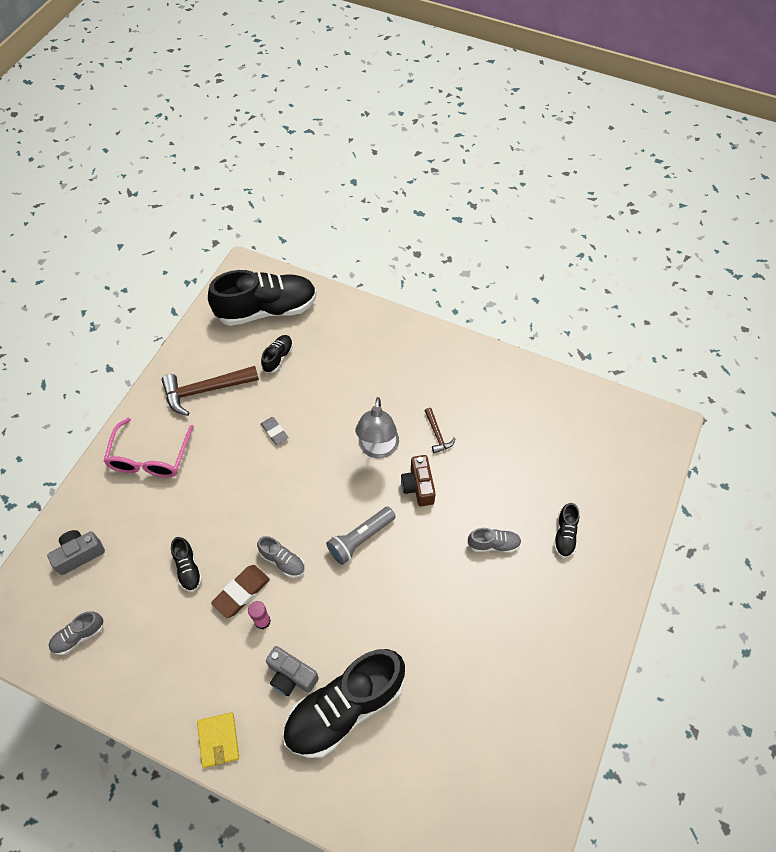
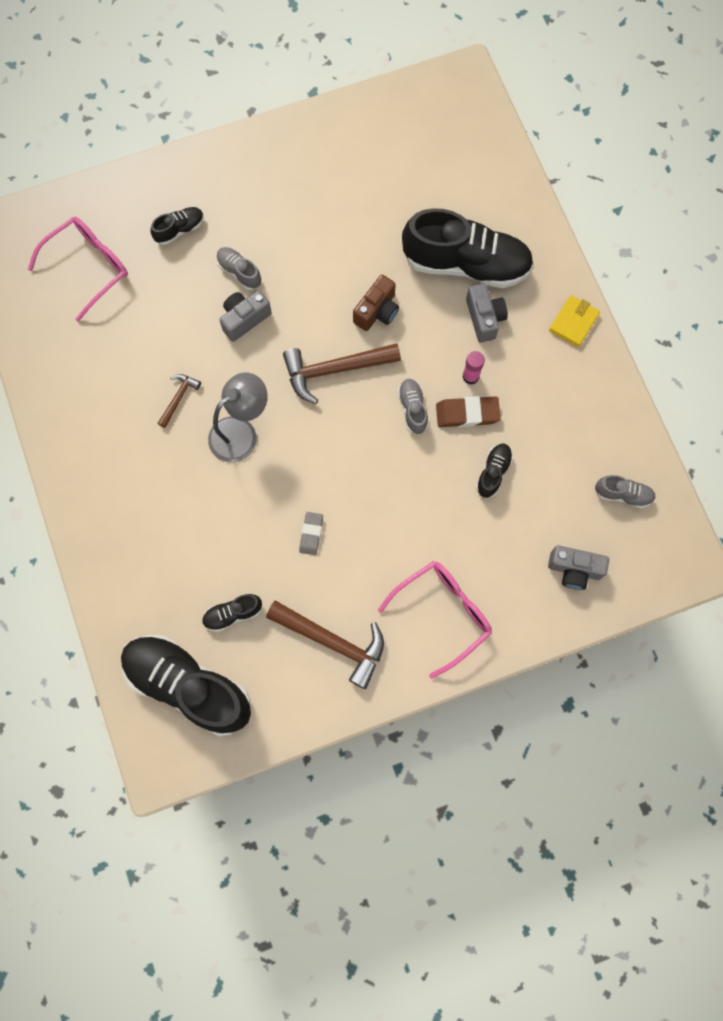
camera: 135 degrees left, 15 degrees up
(360, 539) = (335, 370): grey flashlight -> brown hammer
(418, 486) = (244, 369): brown camera -> brown camera (377, 311)
(454, 517) = (244, 319): none -> grey camera
(585, 458) = (89, 267): none -> pink glasses

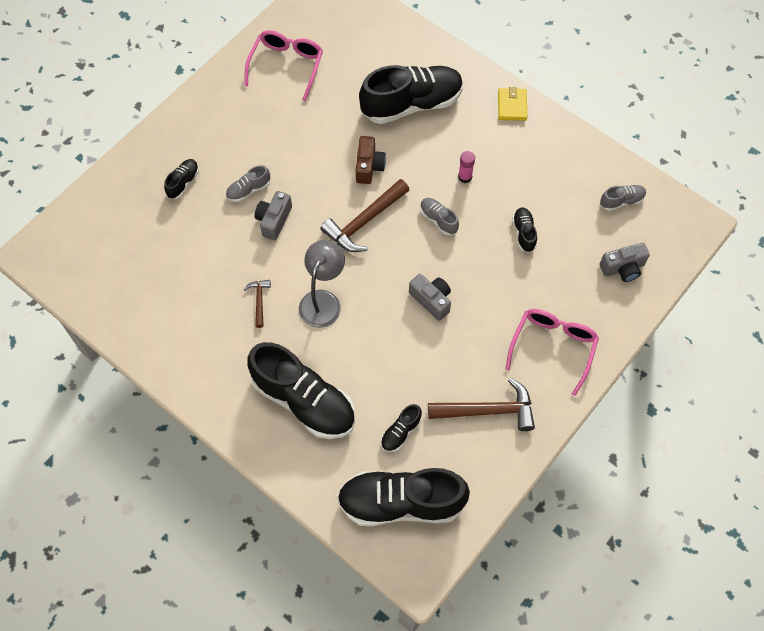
camera: 30 degrees left, 10 degrees down
(89, 267) = (128, 243): pink glasses -> pink glasses (287, 65)
(159, 527) = (304, 400): none -> black shoe
(239, 272) = (248, 190): grey shoe -> grey shoe turned 45 degrees counterclockwise
(311, 534) = (422, 344): grey eraser -> none
(467, 413) = (479, 203): brown eraser -> none
(484, 318) = (448, 133): grey camera -> grey camera (431, 300)

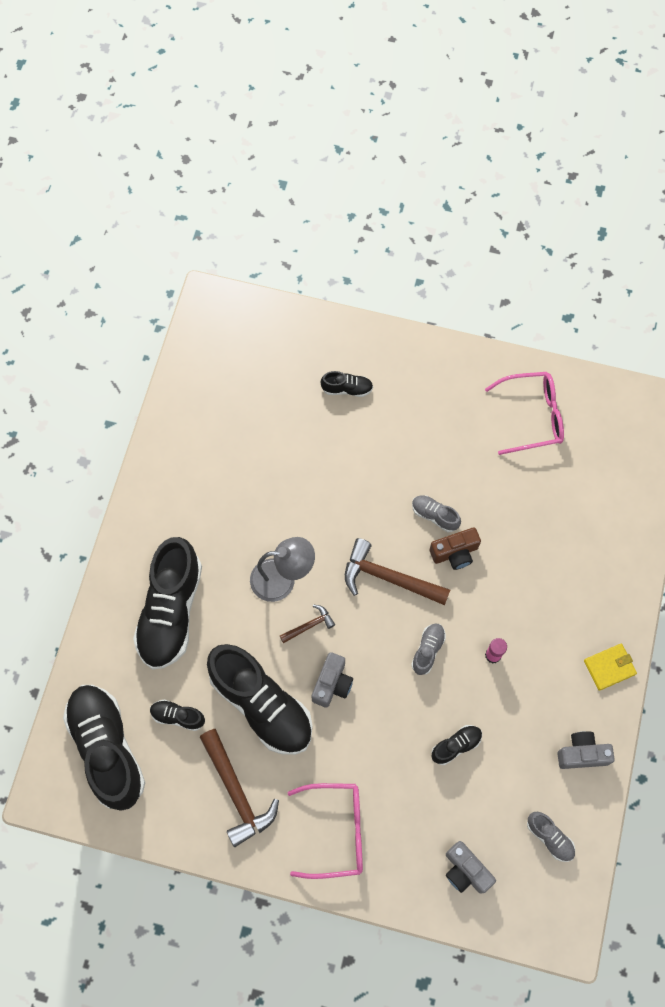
camera: 65 degrees right, 5 degrees up
(248, 190) = (369, 452): grey shoe -> grey shoe (435, 516)
(259, 301) = (254, 521): brown hammer -> brown hammer (309, 625)
(274, 220) = (347, 491): grey camera -> grey camera (582, 753)
(411, 104) = (553, 561): black shoe -> black shoe (261, 704)

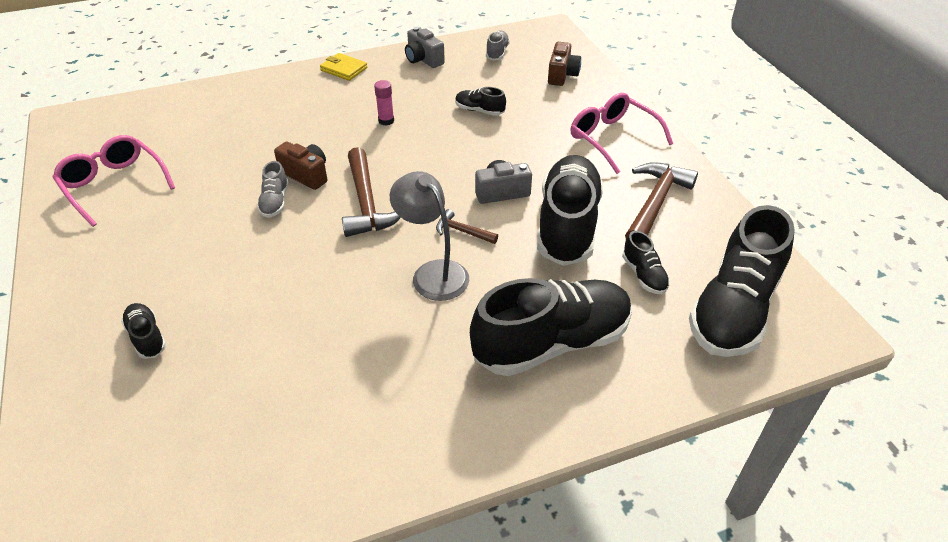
camera: 125 degrees left, 25 degrees down
(428, 650) = (415, 153): grey shoe -> none
(465, 870) = (562, 75): grey camera -> brown camera

